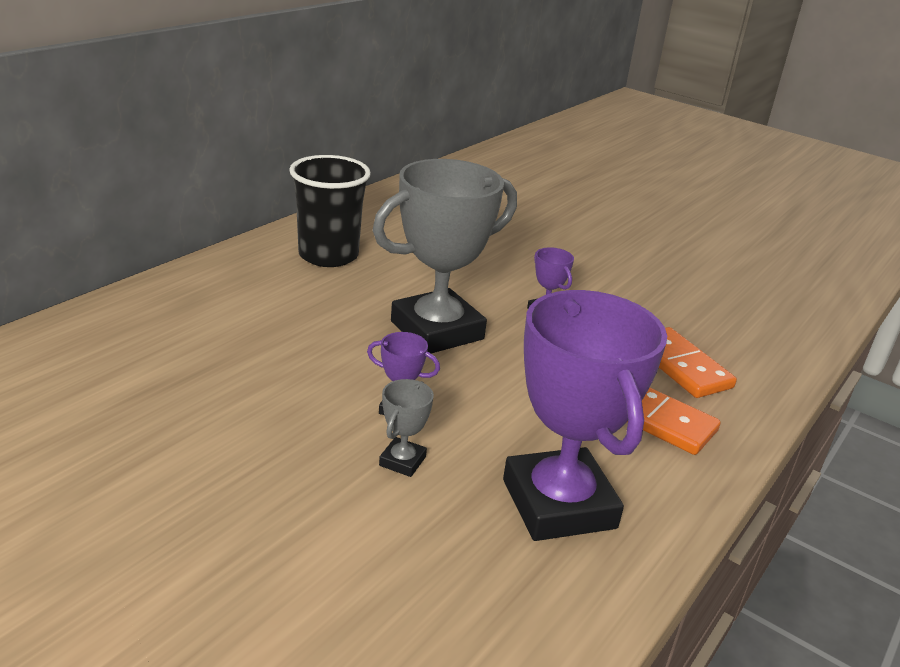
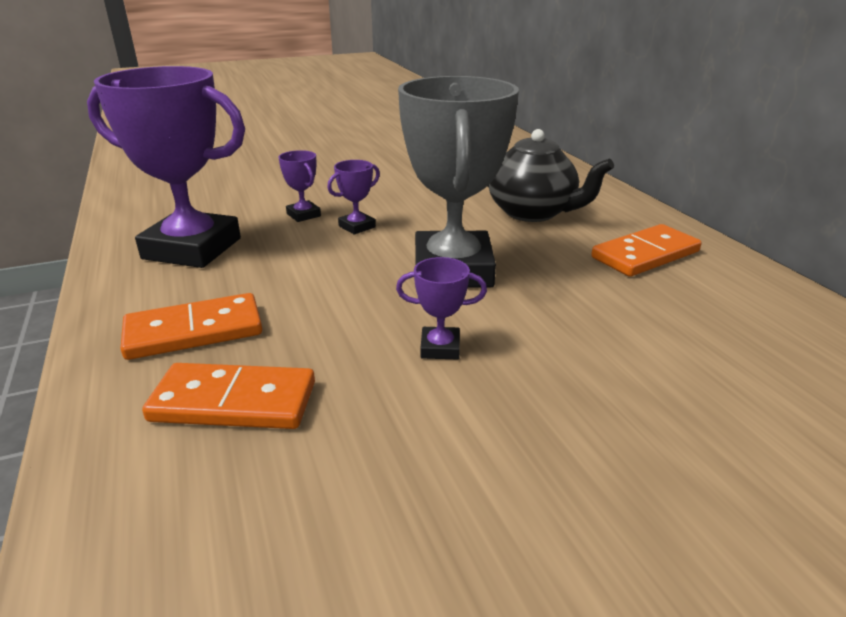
camera: 125 degrees right, 0 degrees up
(272, 313) = (532, 212): none -> black teapot
(328, 255) = (645, 255): black cup -> orange domino
(402, 461) = (303, 215): grey trophy -> purple trophy

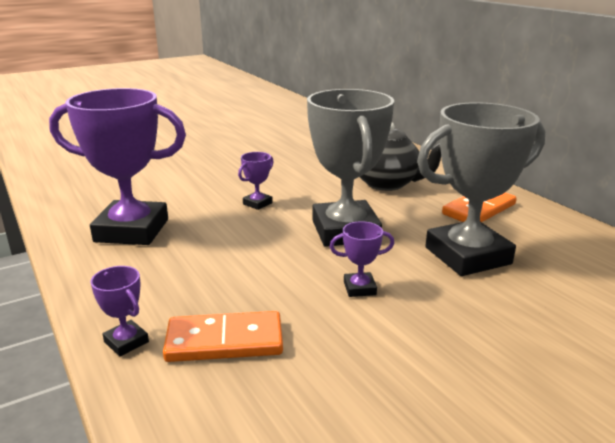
camera: 10 degrees left, 5 degrees down
(194, 331) = (167, 293): orange domino -> none
(303, 215) = (210, 197): purple trophy -> purple trophy (126, 342)
(606, 317) = (467, 256): none -> grey trophy

